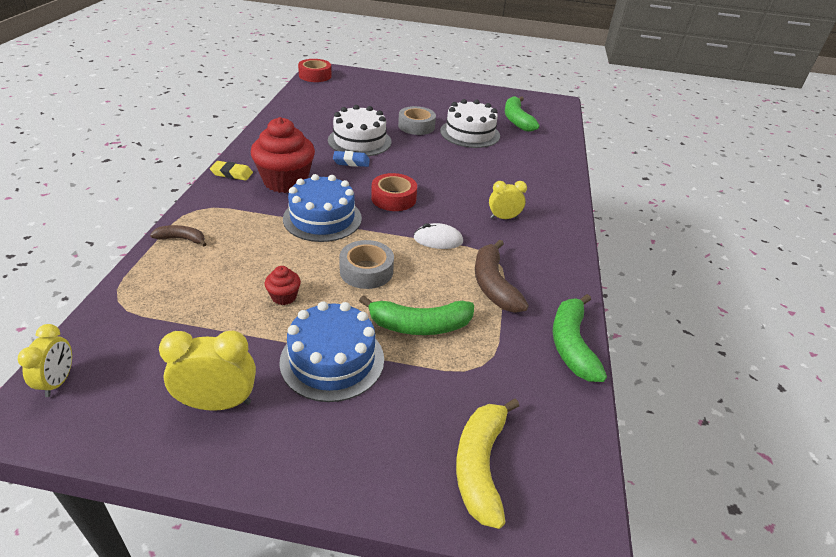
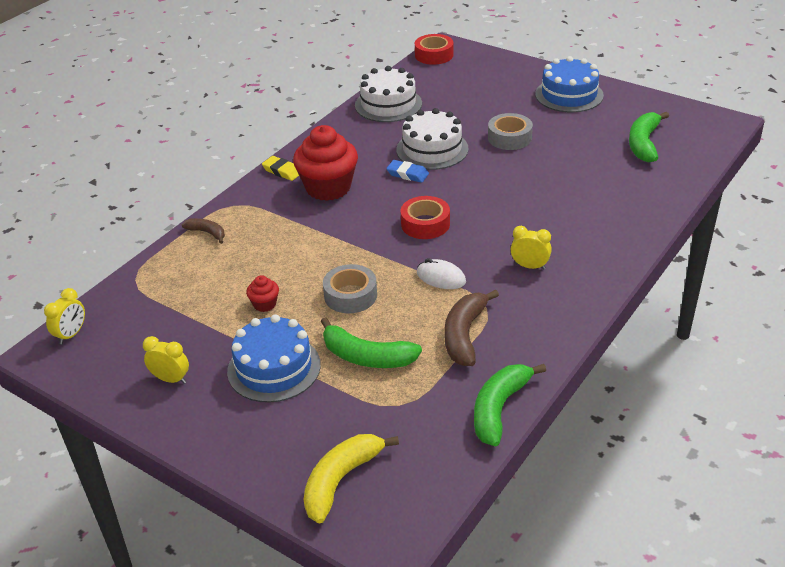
camera: 30 degrees right, 0 degrees up
(218, 403) = (171, 379): yellow clock -> yellow clock, size x0.65
(322, 218) = (341, 234): blue cake -> blue cake (569, 95)
(470, 133) = (568, 155): white cake -> white cake (388, 104)

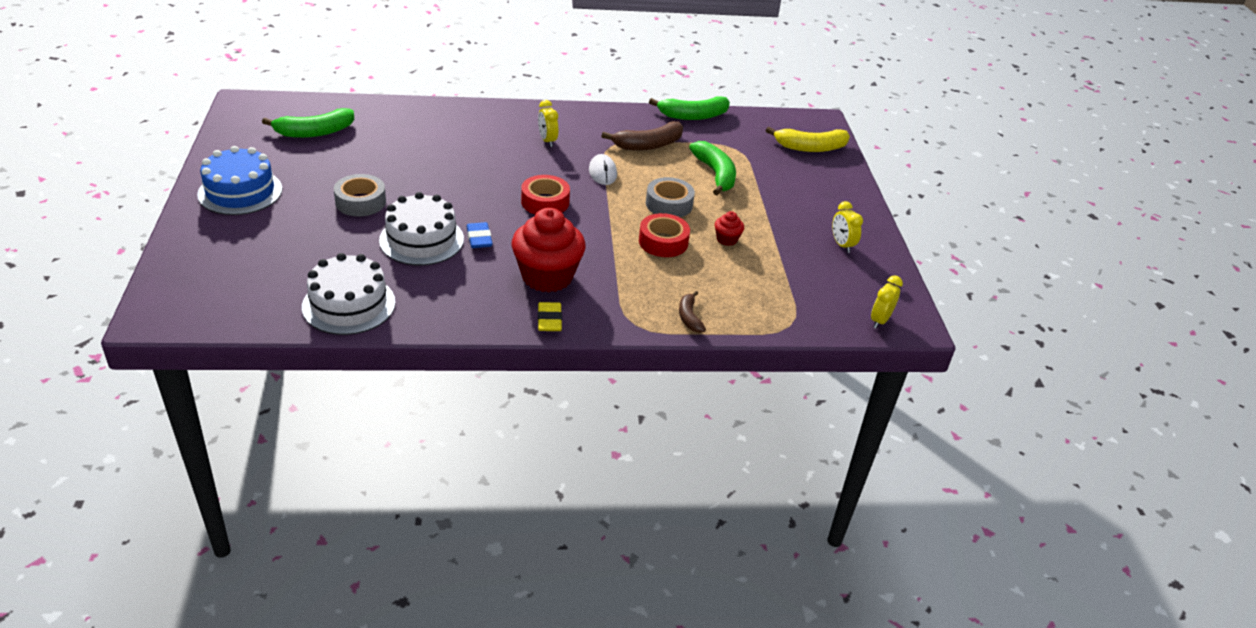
camera: 135 degrees left, 0 degrees up
(71, 334) = (879, 320): yellow clock -> yellow clock turned 45 degrees counterclockwise
(274, 368) = (773, 206): blue cake -> none
(434, 55) = (188, 318): red tape -> red tape (663, 242)

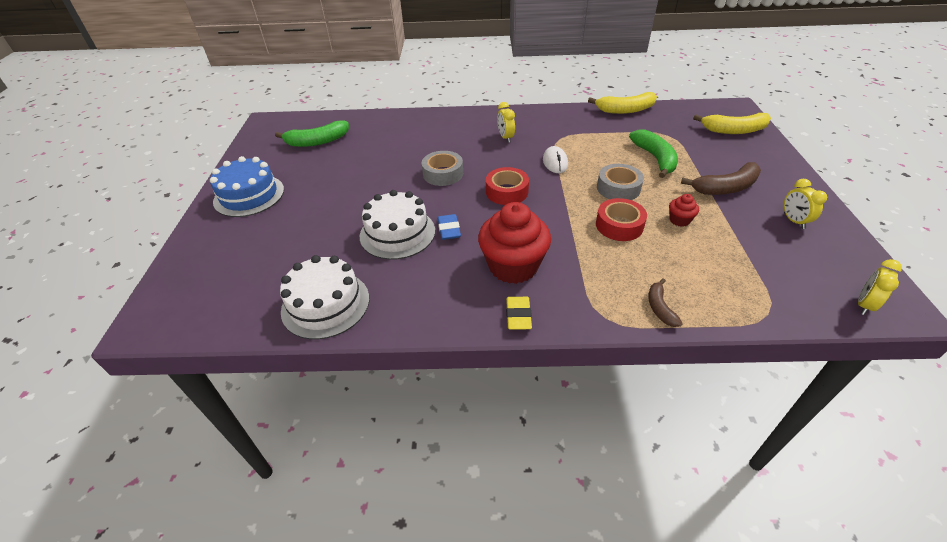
camera: 10 degrees right, 5 degrees up
(360, 202) = (347, 199): grey tape -> grey tape (443, 174)
(648, 145) = (592, 136): brown banana -> brown banana (726, 188)
(693, 116) = (625, 110): green banana -> yellow banana

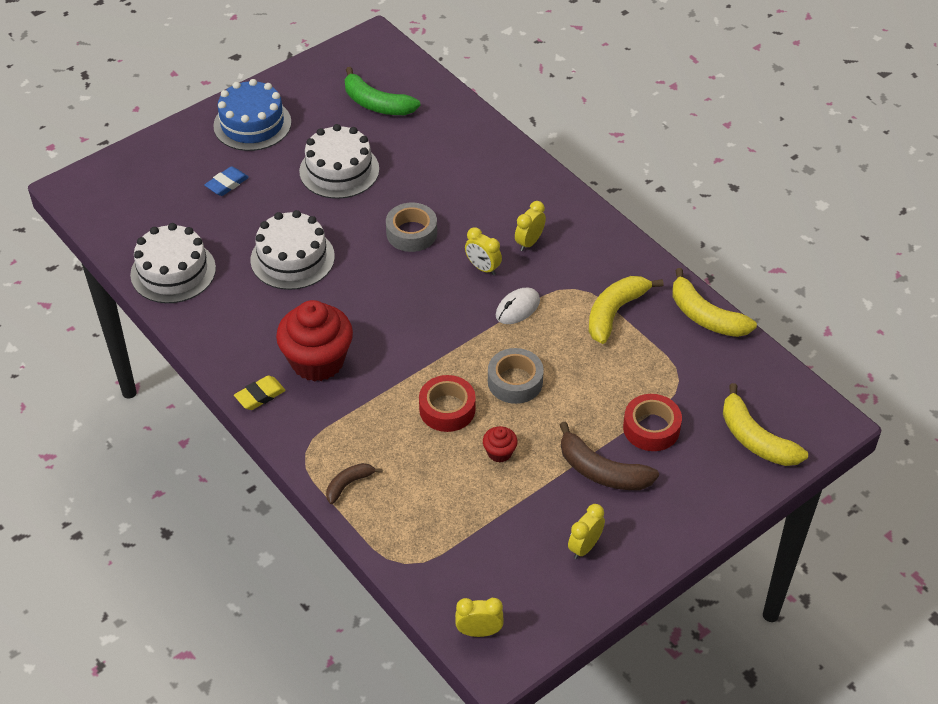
camera: 50 degrees right, 5 degrees up
(348, 178) = (339, 170): none -> white cake
(449, 229) = (329, 290): blue eraser -> blue eraser (227, 184)
(506, 161) = (483, 268): none -> yellow clock
(507, 192) = (426, 298): red tape -> red tape (651, 428)
(594, 133) = (615, 312): none -> yellow banana
(655, 158) = (609, 388): green banana -> none

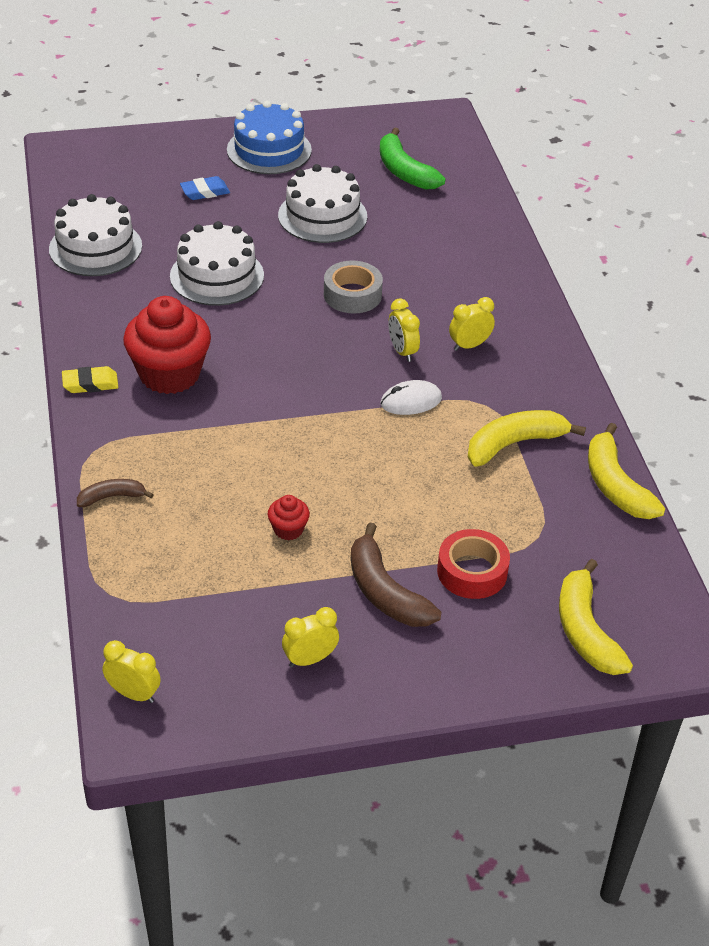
camera: 25 degrees right, 5 degrees down
(447, 409) = (265, 467): red tape -> none
(515, 381) = (356, 469): grey tape -> none

